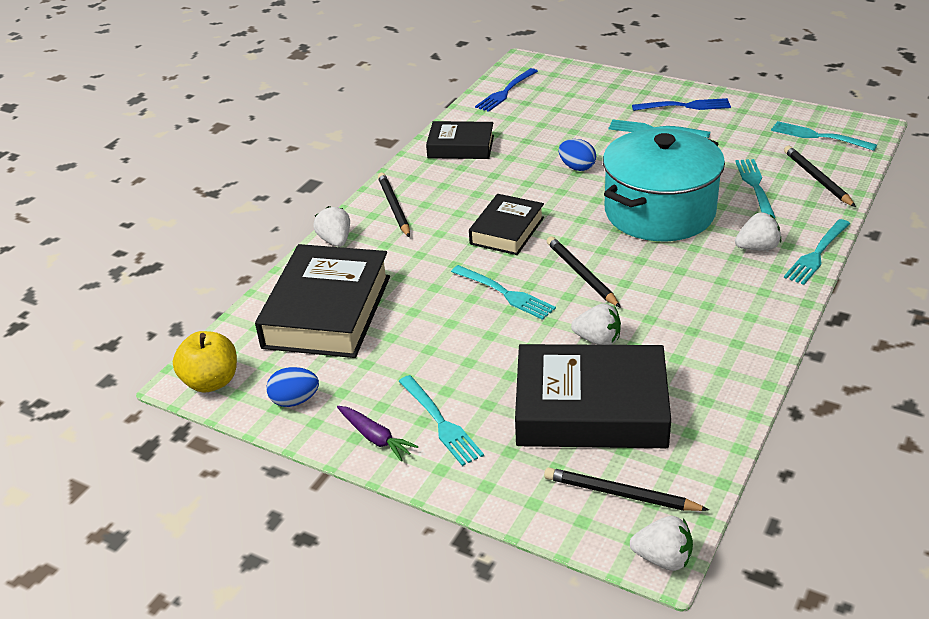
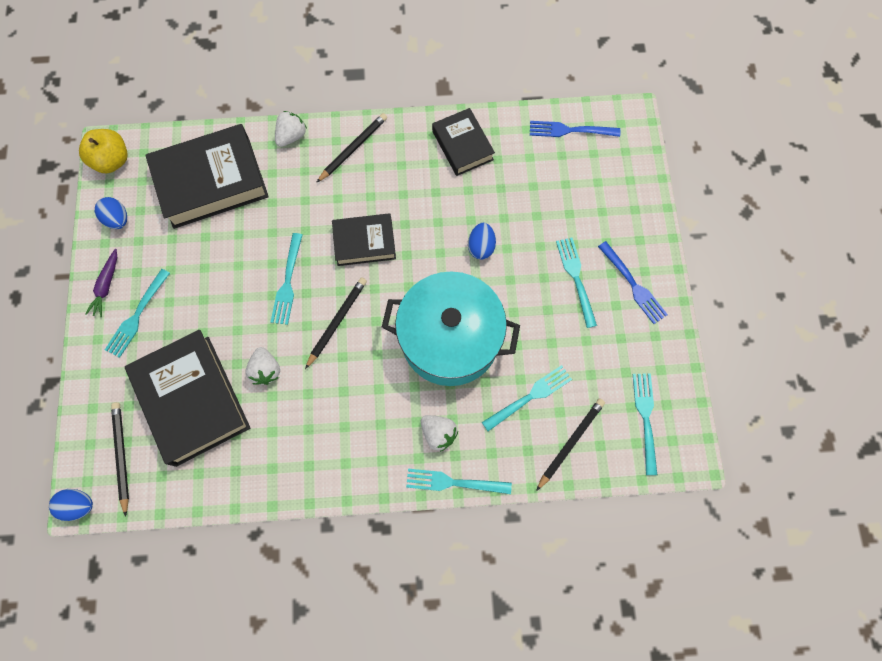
camera: 55 degrees right, 35 degrees up
(663, 558) = (79, 505): white strawberry -> blue egg

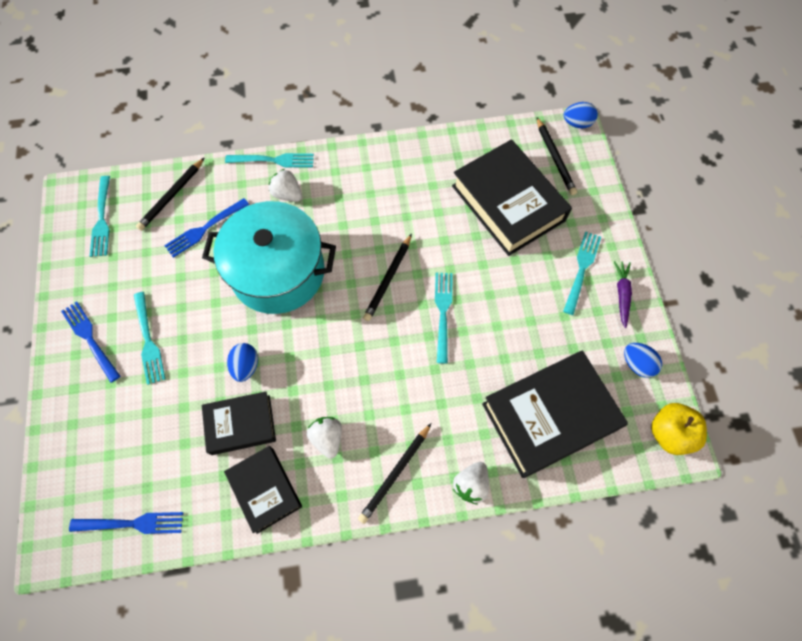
camera: 175 degrees right, 5 degrees down
(266, 370) = (448, 232): white strawberry -> white strawberry (327, 438)
(364, 242) = (370, 360): black book -> black book (241, 425)
(530, 396) = (204, 229): turquoise fork -> blue fork

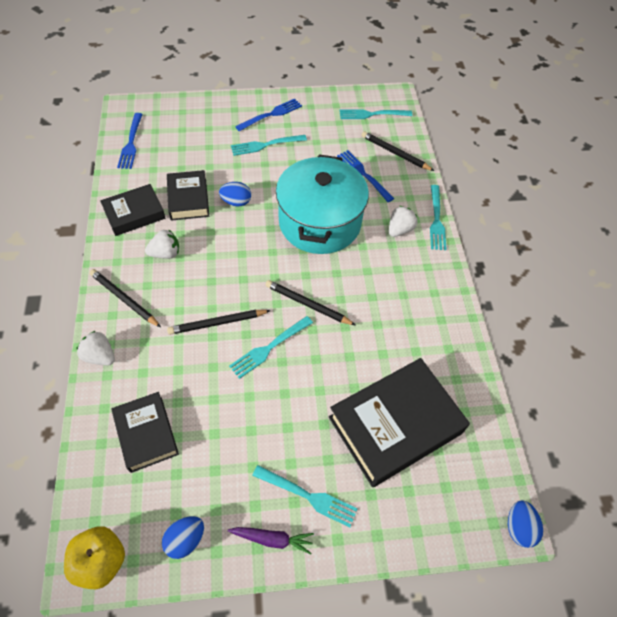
camera: 90 degrees right, 10 degrees down
(443, 312) = (269, 348): turquoise fork -> turquoise fork turned 135 degrees clockwise
(549, 416) = (146, 434): black book -> black book, size x0.58
(555, 158) = (461, 489): black pencil -> black pencil (217, 323)

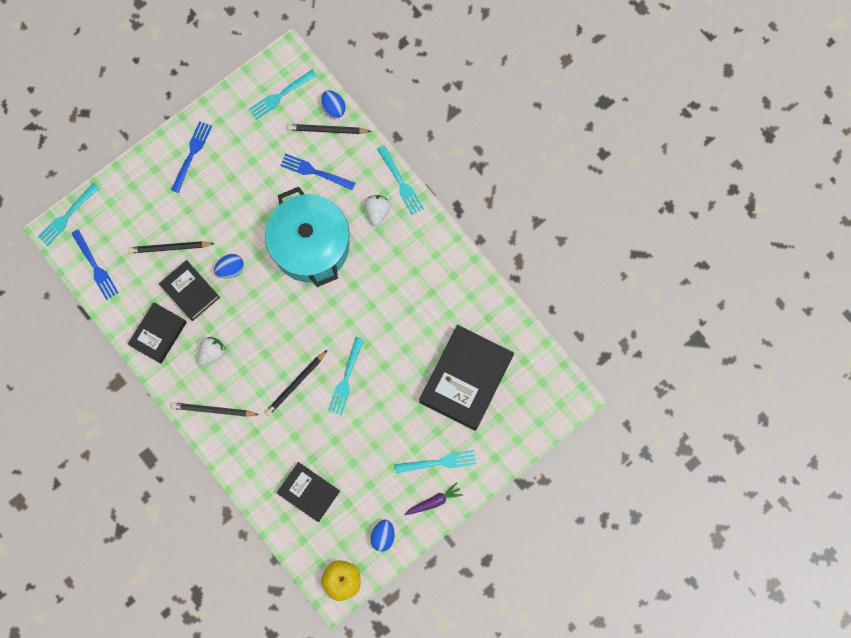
camera: 30 degrees left, 20 degrees up
(100, 356) = (233, 462): white strawberry -> none
(265, 145) = (211, 193): turquoise fork -> turquoise fork (67, 216)
(307, 304) = (350, 326): black pencil -> black pencil (169, 248)
(519, 527) = (577, 397): blue egg -> blue egg (333, 108)

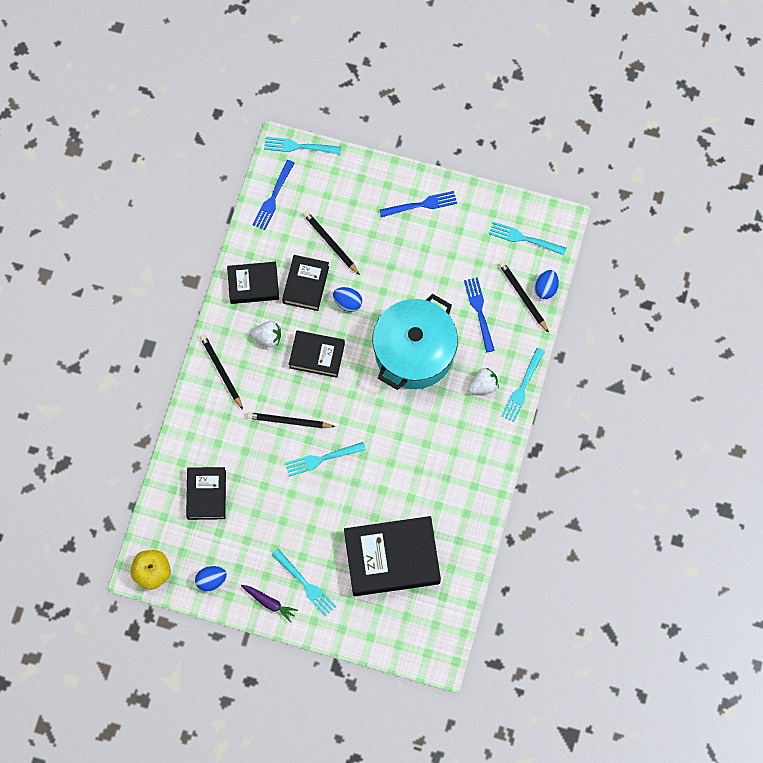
camera: 55 degrees right, 5 degrees down
(257, 324) = (317, 355): none -> black book

